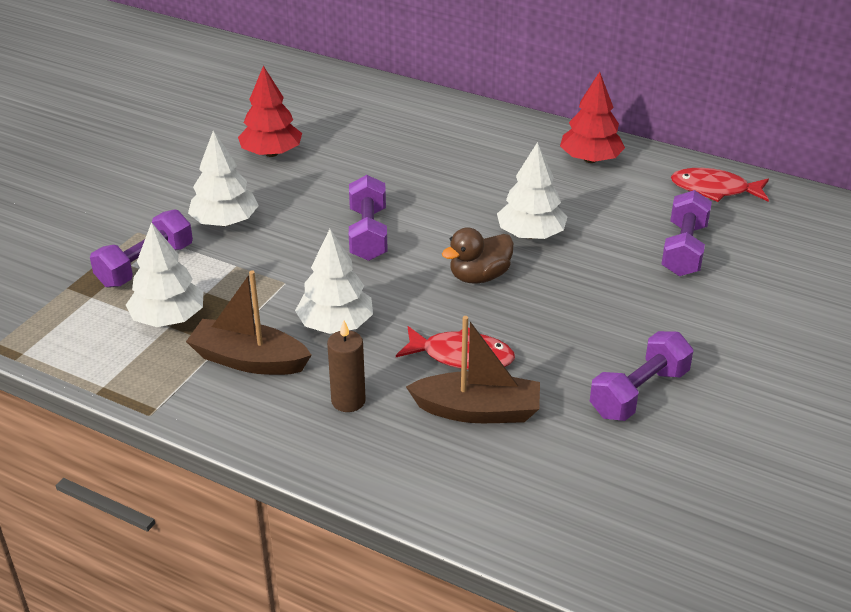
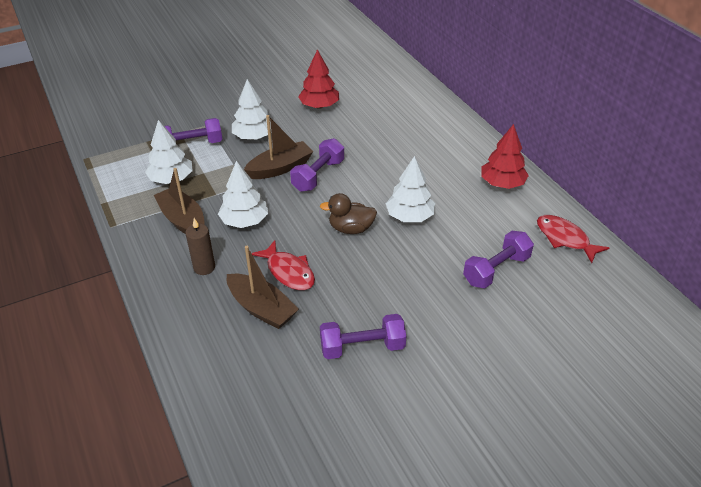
camera: 35 degrees right, 5 degrees up
(308, 245) = (280, 168): none -> brown boat

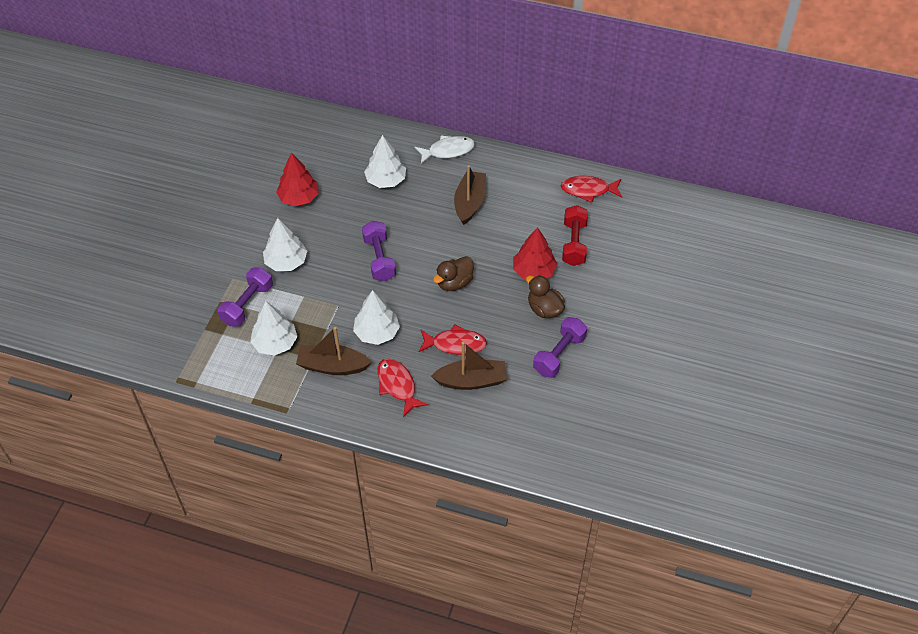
camera: 45 degrees left, 10 degrees up
(204, 267) = (397, 385): brown candle -> red fish
(280, 168) = (344, 273): brown boat -> brown boat (470, 202)
(399, 301) = (544, 309): none -> brown duck
(409, 216) = (480, 245): white tree -> white tree (386, 180)
(472, 140) = (448, 151): none -> white fish
(496, 270) = (574, 243): purple dumbbell -> red dumbbell
(502, 183) = (508, 174): red tree -> red tree (534, 271)

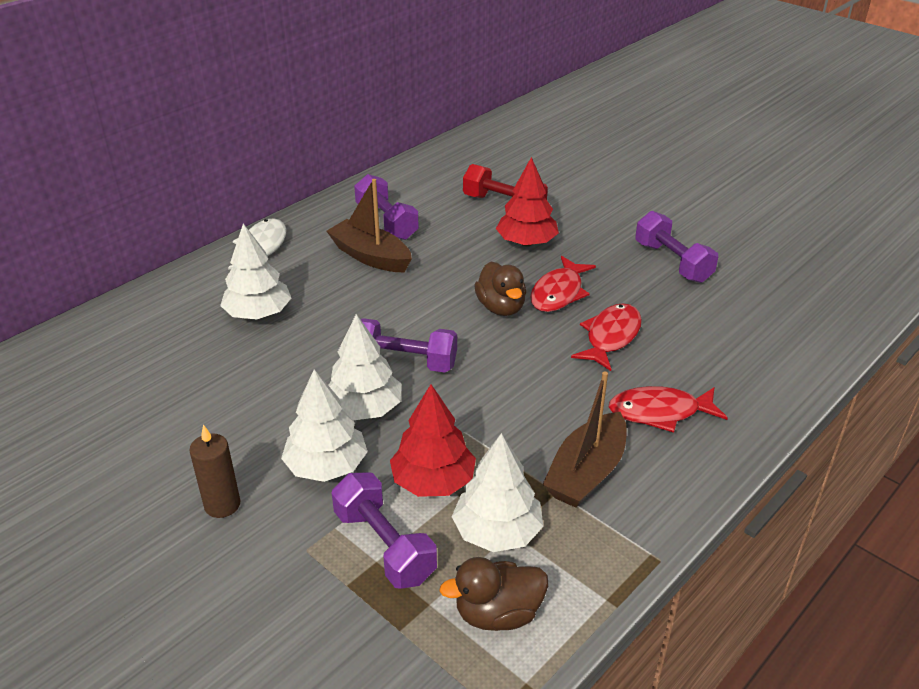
camera: 65 degrees left, 15 degrees down
(244, 236) = (222, 505): none -> brown candle
(299, 198) = (201, 411): red tree -> red tree (433, 481)
(377, 333) = (546, 405): white tree -> white tree (364, 409)
(471, 381) = (682, 341): brown boat -> none
(512, 194) = (387, 222): none -> purple dumbbell
(544, 309) = (593, 252): brown duck -> brown duck (498, 614)
(588, 190) = (430, 173): red fish -> red fish (559, 293)

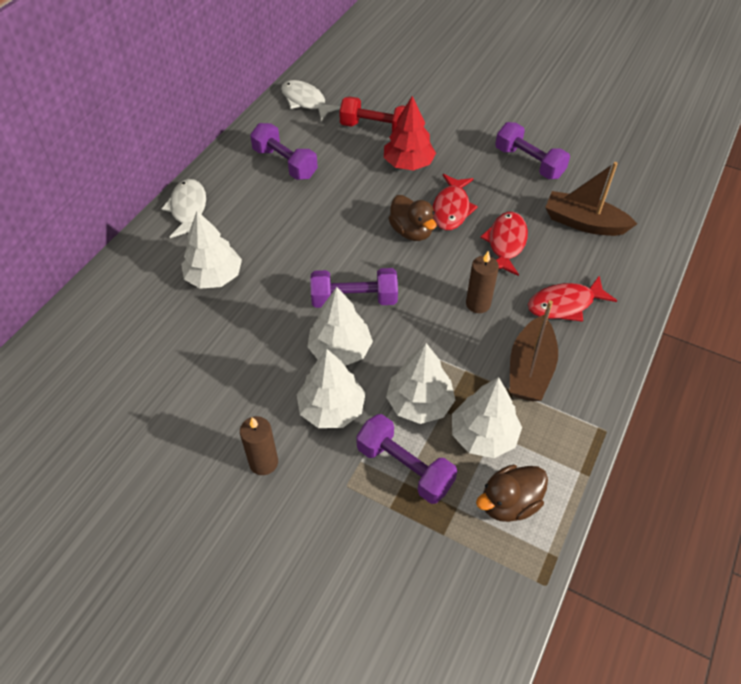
camera: 15 degrees left, 15 degrees up
(370, 256) = (285, 201): brown boat -> brown boat (583, 223)
(433, 481) = (419, 403): red tree -> white tree
(436, 170) = (305, 101): none -> white fish
(550, 392) = (478, 304): none -> brown candle

